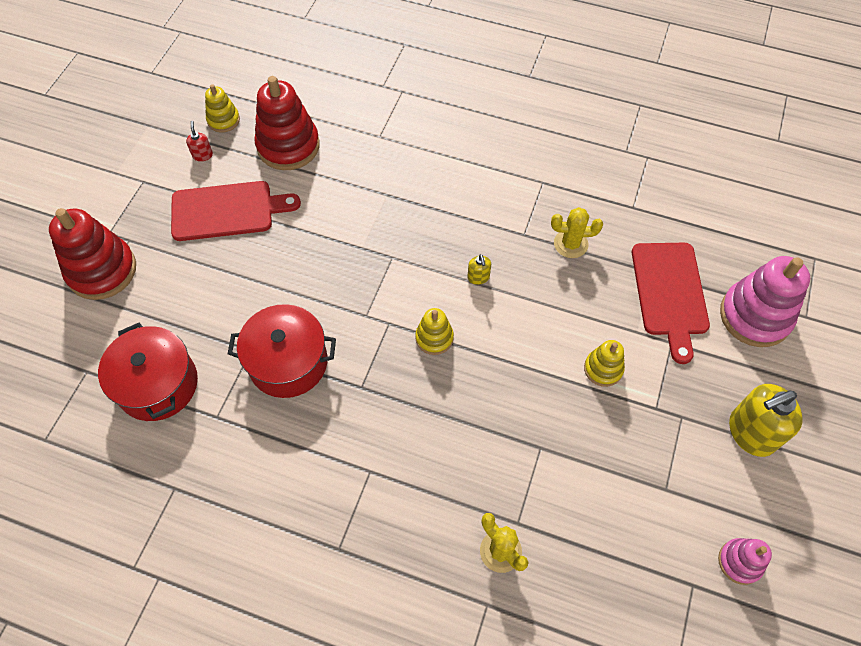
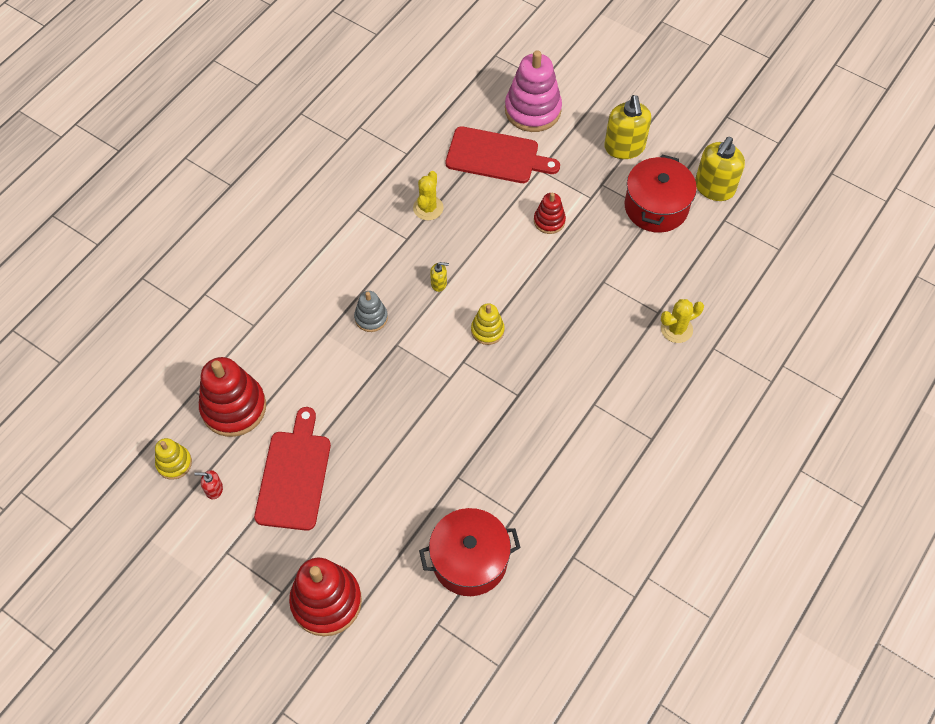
camera: 75 degrees left, 0 degrees up
(288, 362) = (478, 448): red pot -> red pot (656, 207)
(417, 227) = (371, 318): none -> grey stacking toy
(603, 369) = (549, 221): yellow stacking toy -> red stacking toy
(740, 562) = (714, 188): pink stacking toy -> yellow soap dispenser

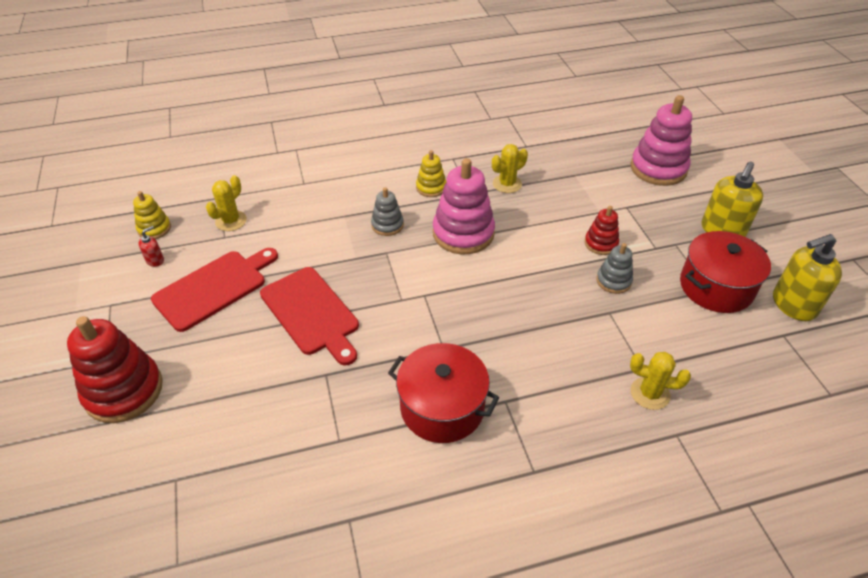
camera: 40 degrees right, 15 degrees down
(214, 489) = (155, 260): red soap dispenser -> red soap dispenser turned 90 degrees clockwise
(234, 407) = (231, 221): red stacking toy -> yellow cactus
(439, 283) = (463, 233): yellow soap dispenser -> pink stacking toy
(469, 560) = (260, 448): red pot -> red pot (442, 407)
(487, 330) = (468, 286): yellow stacking toy -> yellow stacking toy (431, 187)
(496, 156) = (597, 181): red cutting board -> red cutting board (311, 313)
(585, 251) = (613, 281): none -> grey stacking toy

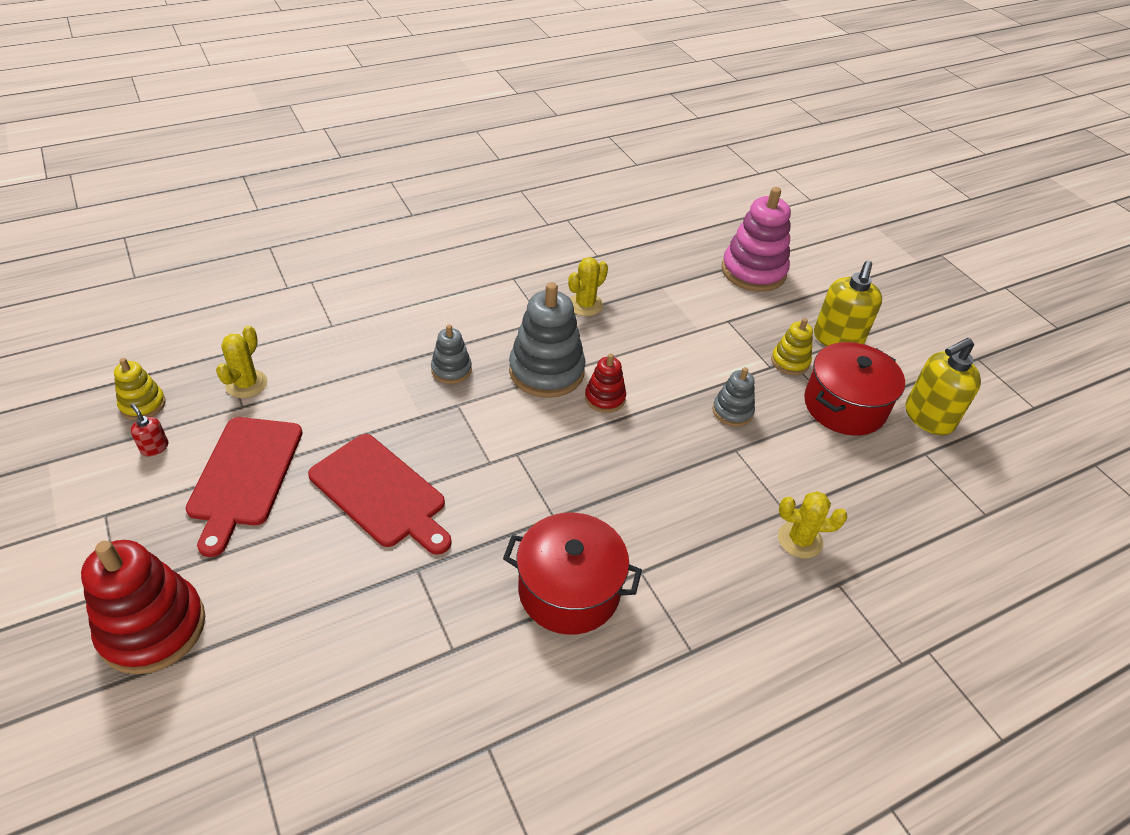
camera: 15 degrees left, 0 degrees up
(155, 260) = (154, 447): red soap dispenser -> red soap dispenser turned 75 degrees counterclockwise
(214, 288) = (244, 475): red cutting board -> red cutting board turned 150 degrees clockwise
(431, 187) = (494, 317): yellow stacking toy -> yellow stacking toy (790, 362)
(463, 233) = (546, 371): pink stacking toy -> grey stacking toy
(601, 243) = (708, 368): red stacking toy -> red stacking toy (605, 398)

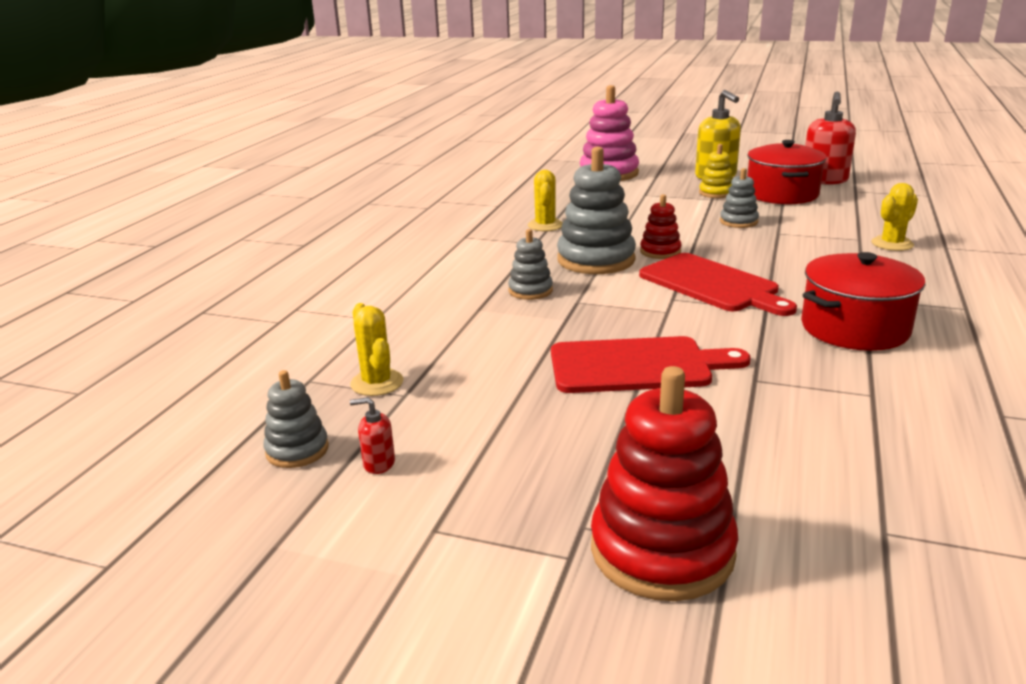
camera: 40 degrees left, 20 degrees down
(143, 404) = (297, 450): yellow stacking toy -> grey stacking toy
(244, 475) = (508, 424): red cutting board -> red cutting board (712, 284)
(928, 417) = (824, 180): yellow soap dispenser -> red soap dispenser

